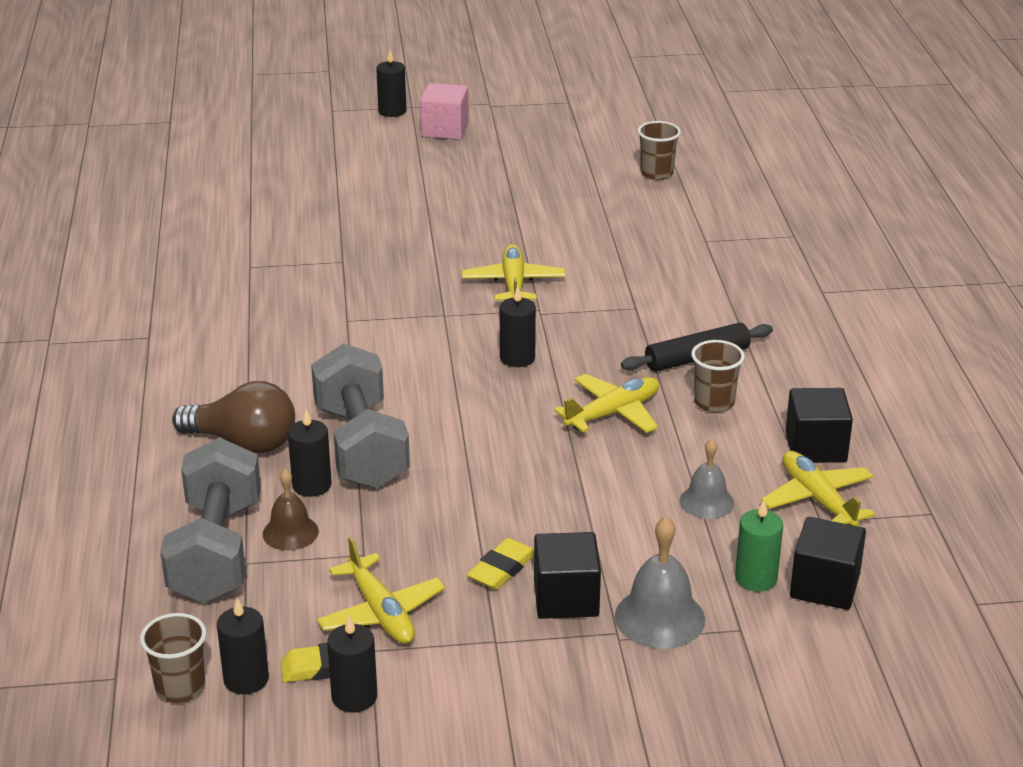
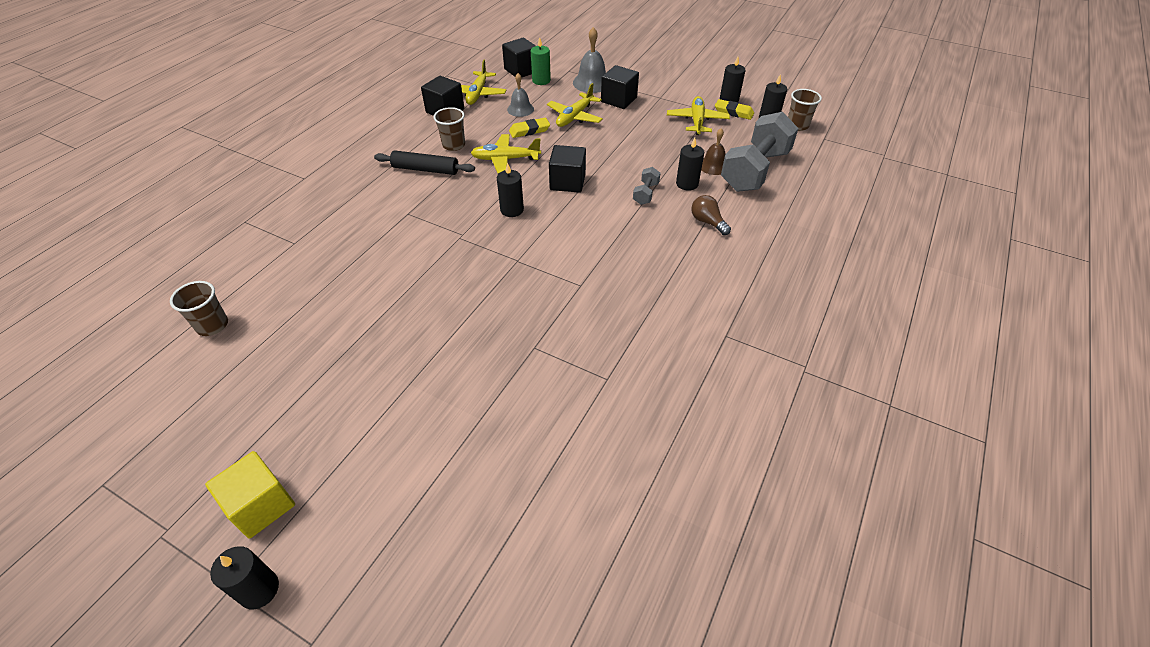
camera: 145 degrees left, 15 degrees up
(243, 442) = (707, 222): brown light bulb -> brown light bulb, size x0.58
(361, 446) = (645, 193): grey dumbbell -> grey dumbbell, size x0.43
(445, 130) = (261, 505): pink cube -> yellow cube
(487, 418) = (567, 182): none -> black cube
(502, 569) = (632, 118): yellow eraser -> yellow eraser (529, 130)
(513, 284) = (448, 265): yellow plane -> yellow plane (574, 117)

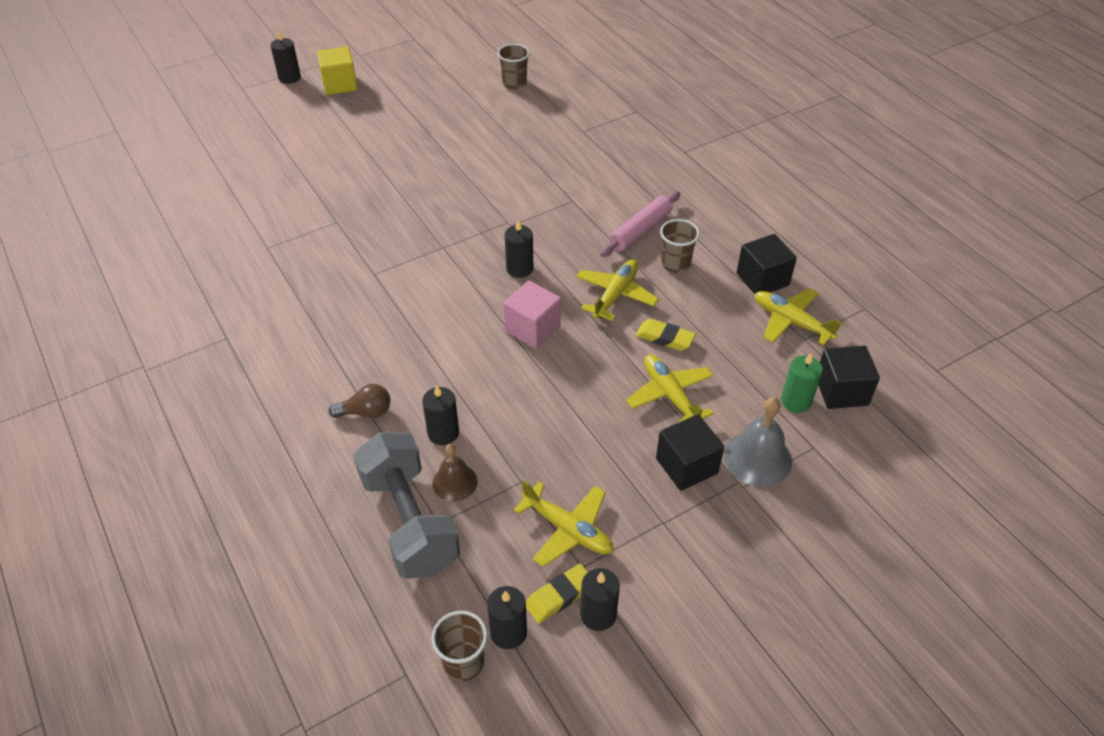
camera: 120 degrees right, 0 degrees up
(425, 169) = (640, 230): black rolling pin -> pink rolling pin
(520, 109) = (724, 348): grey bell -> none
(529, 130) = (665, 338): yellow eraser -> yellow eraser turned 75 degrees counterclockwise
(567, 182) = (532, 328): black cube -> pink cube
(645, 193) = (458, 384): grey dumbbell -> none

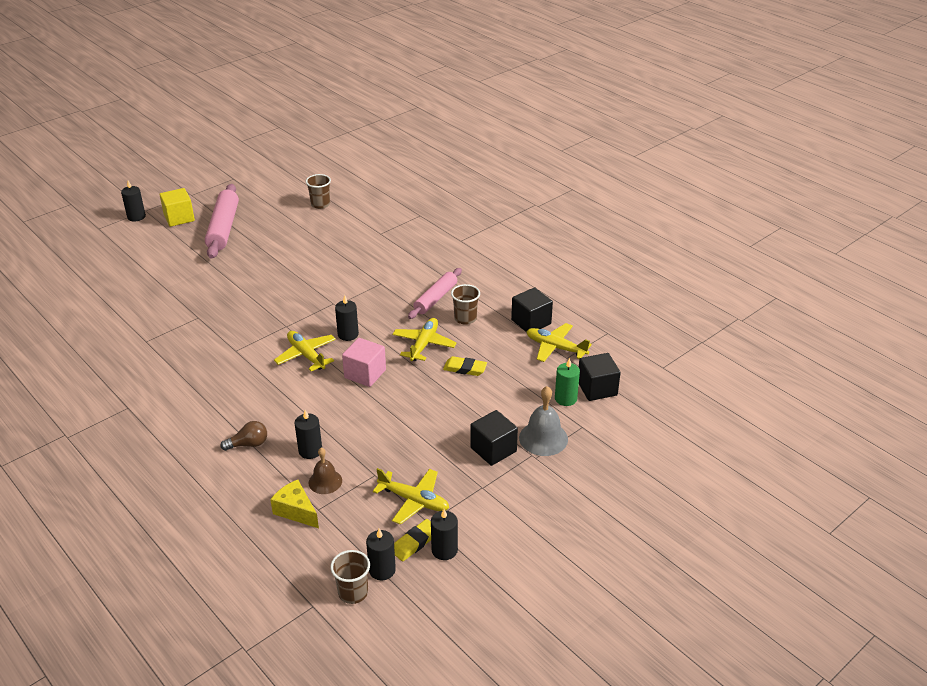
camera: 10 degrees left, 10 degrees down
(390, 103) = (224, 228): none -> pink rolling pin
(409, 522) = (296, 511): grey dumbbell -> yellow cheese
(670, 395) = (474, 405): yellow plane -> yellow plane (306, 355)

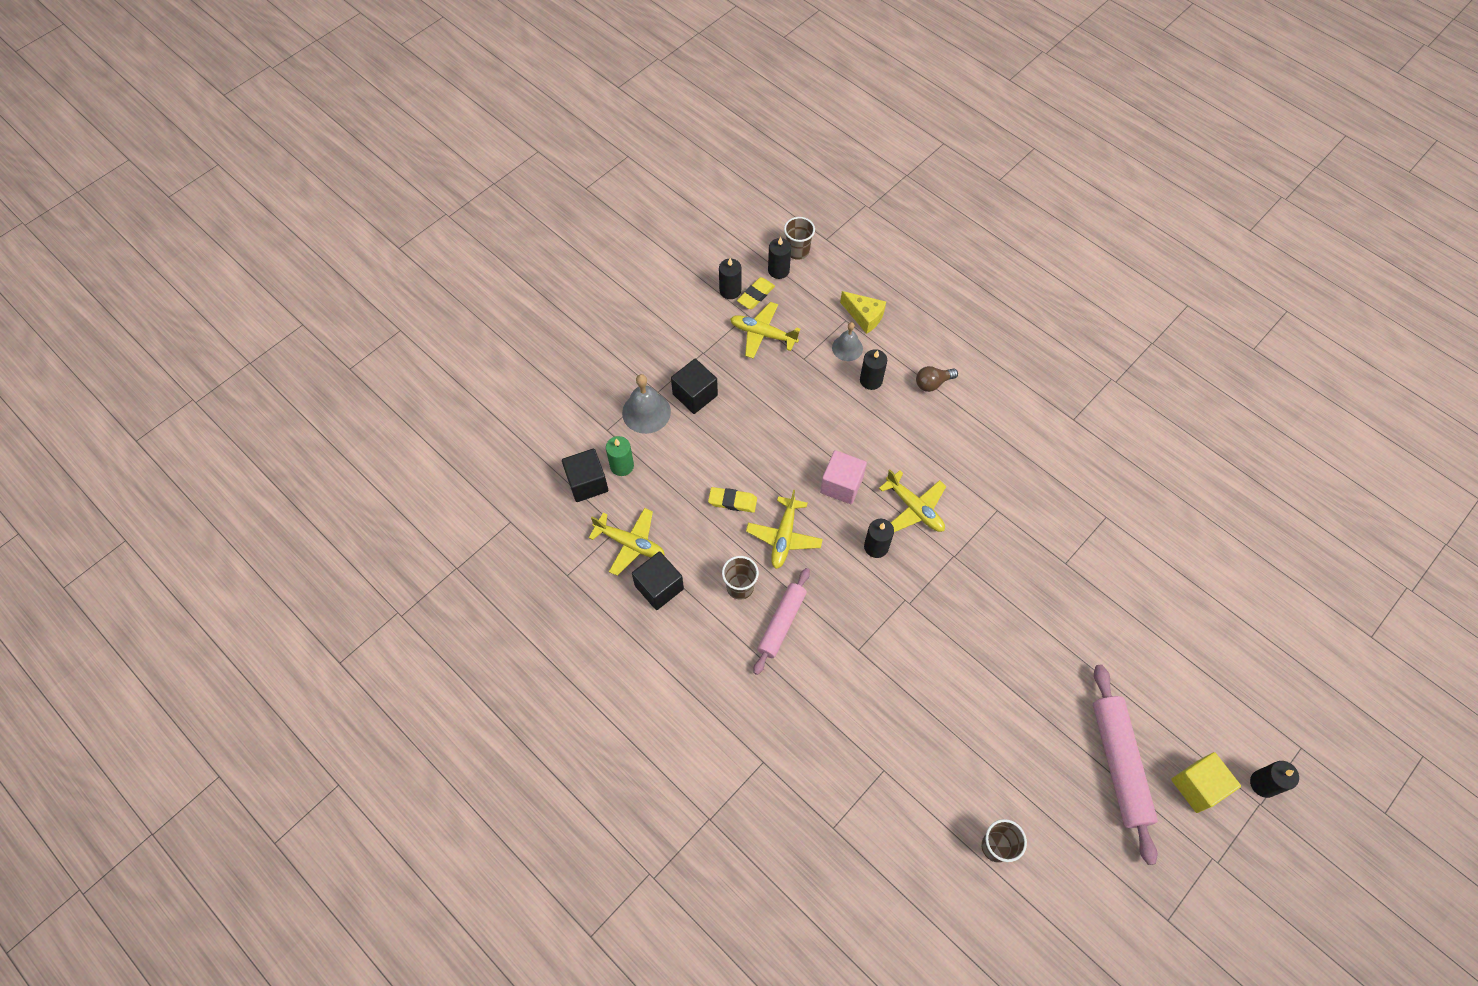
camera: 175 degrees right, 25 degrees up
(325, 481) = (847, 348): brown bell -> grey bell

